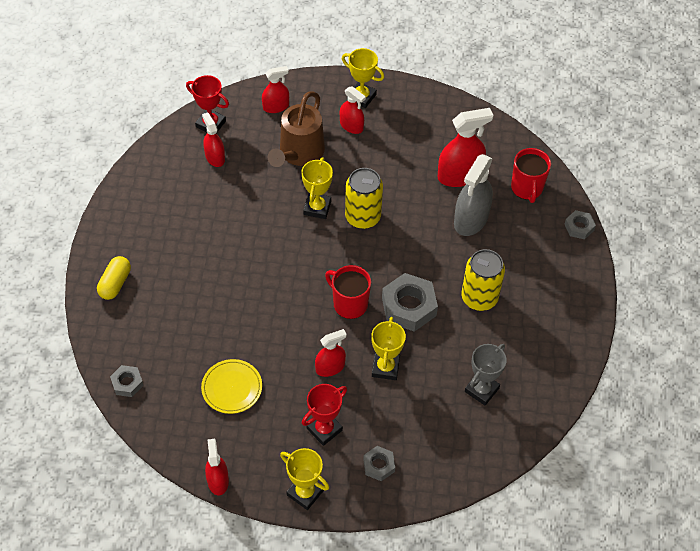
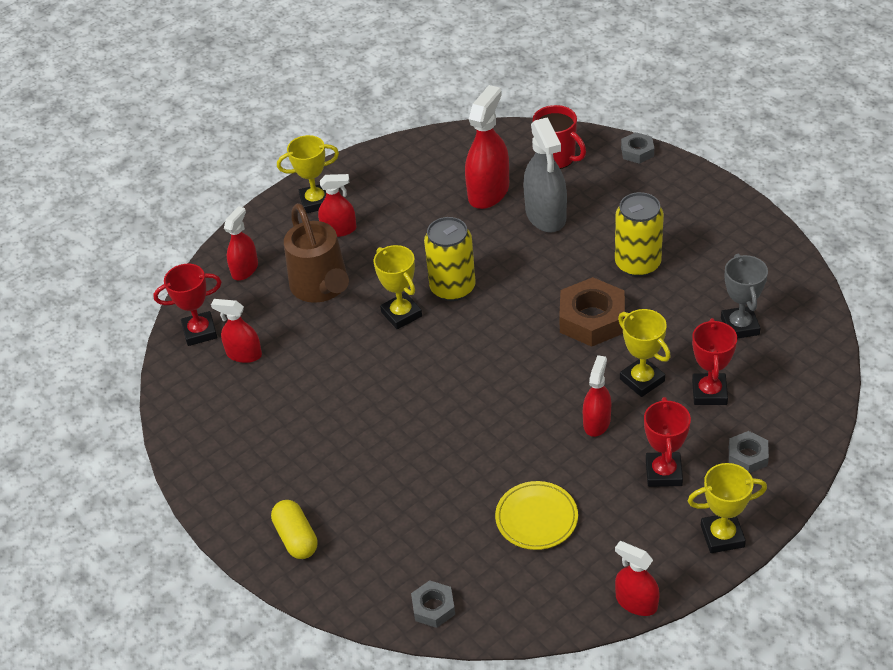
camera: 40 degrees left, 10 degrees down
(349, 304) = (540, 361): red mug -> none
(409, 306) = (592, 319): grey nut -> brown nut
(410, 410) = (709, 392): none -> red trophy

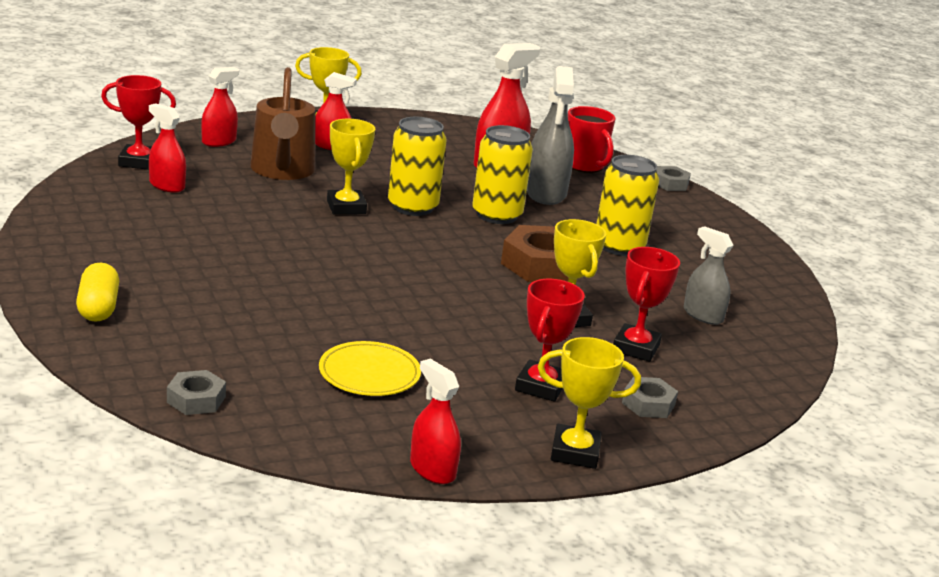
camera: 10 degrees right, 20 degrees down
(523, 267) = (496, 215): none -> yellow can
(596, 422) = (492, 330): red spray bottle -> none
(740, 326) = (703, 315): grey trophy -> grey spray bottle

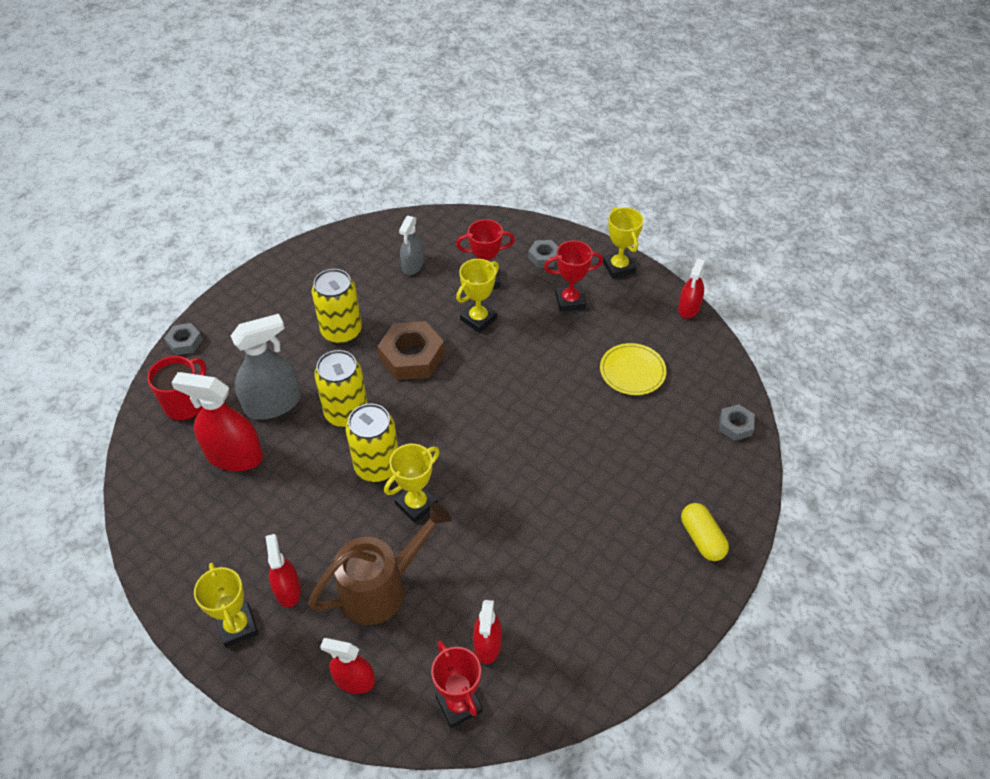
camera: 115 degrees left, 25 degrees up
(98, 308) = (702, 538): yellow capsule -> yellow capsule turned 75 degrees counterclockwise

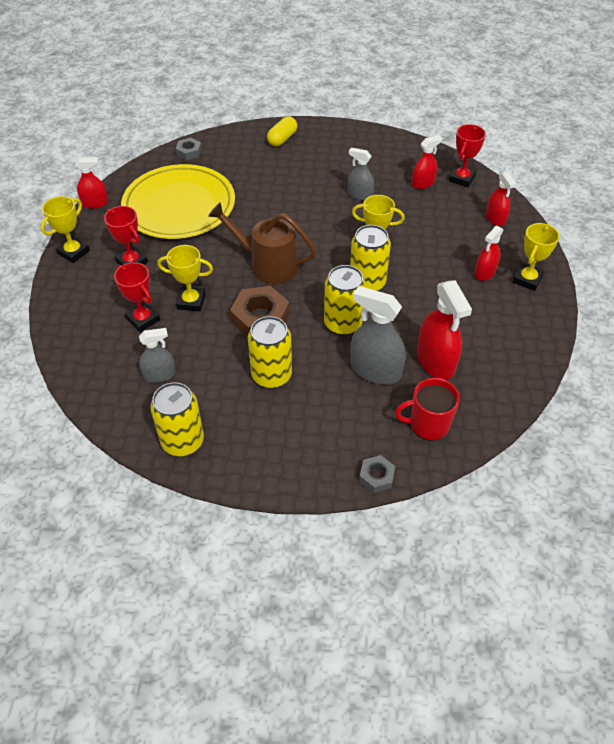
camera: 125 degrees left, 0 degrees up
(335, 252) = (182, 441): none -> yellow can
(382, 587) = (438, 236): brown watering can -> brown watering can (267, 265)
(521, 553) = (360, 195): none -> grey spray bottle
(544, 257) = (90, 298): grey nut -> none
(632, 371) = (179, 206): yellow plate -> yellow plate, size x2.17

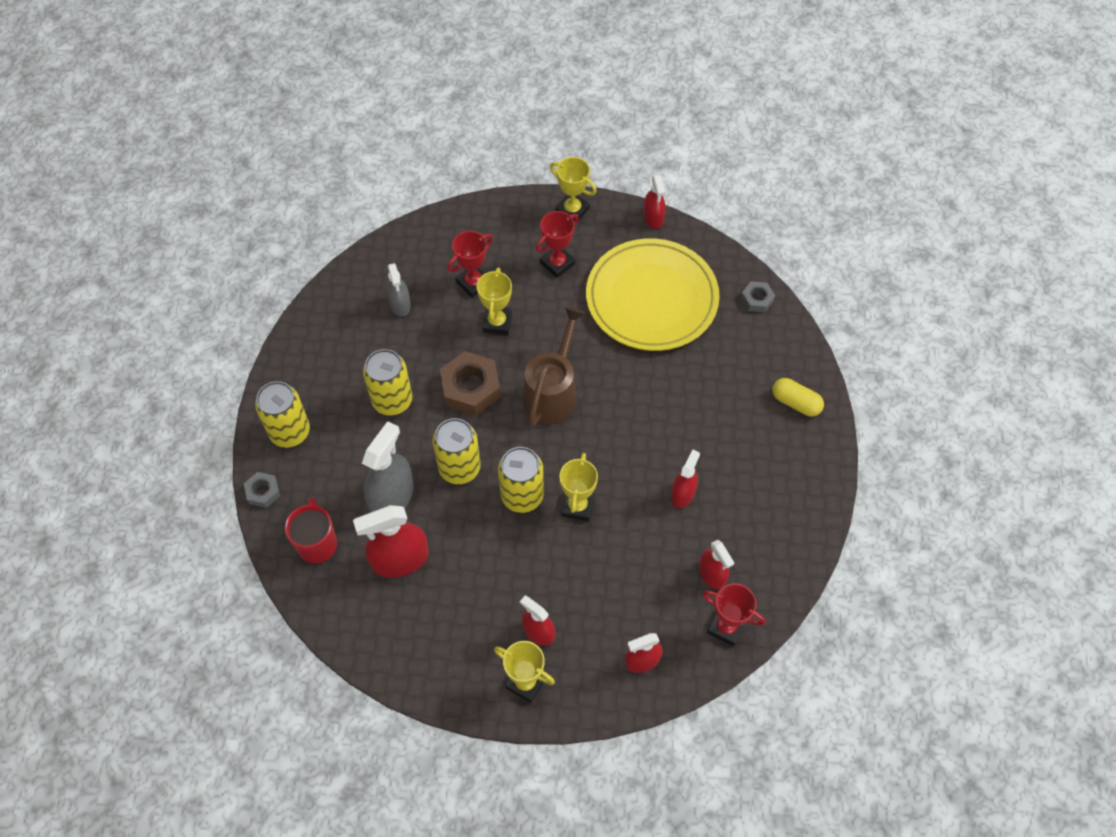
camera: 90 degrees right, 10 degrees up
(182, 441) = (320, 330): yellow can -> yellow can (290, 432)
(360, 195) = (682, 494): grey spray bottle -> red spray bottle

